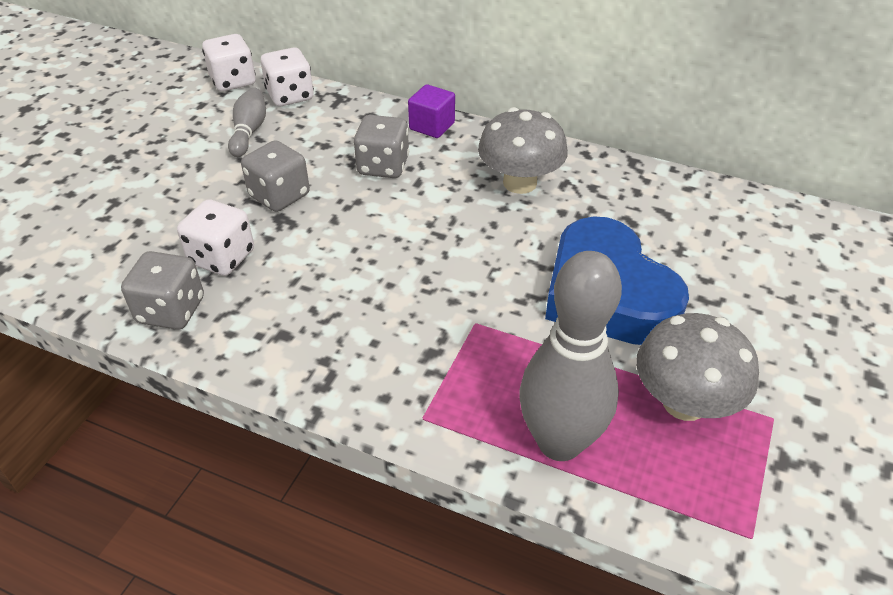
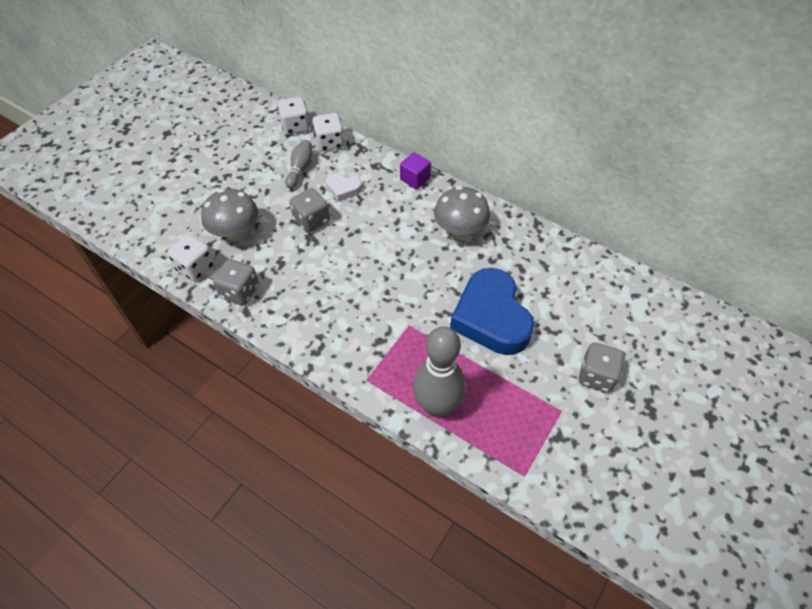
camera: 10 degrees right, 10 degrees up
(222, 257) = (272, 260): white dice -> white dice (195, 267)
(323, 150) = (343, 189): none -> white heart
(383, 166) = (378, 206): grey dice -> grey dice (596, 376)
(684, 402) = (514, 393): grey mushroom -> grey mushroom (235, 232)

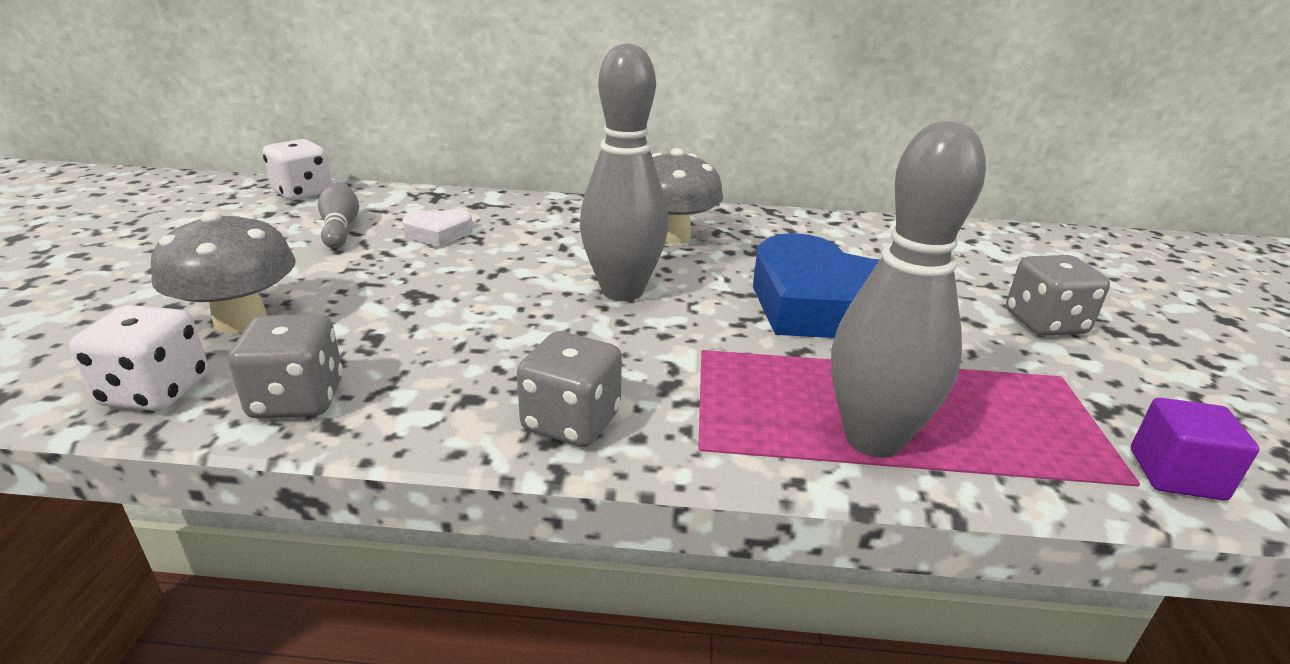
camera: 30 degrees left, 25 degrees down
(311, 220) = (404, 275): grey dice -> grey dice (571, 421)
(329, 143) = (378, 198): white dice -> none
(402, 270) = (622, 291): none -> grey bowling pin
(415, 179) = (552, 205): purple cube -> purple cube (1176, 474)

